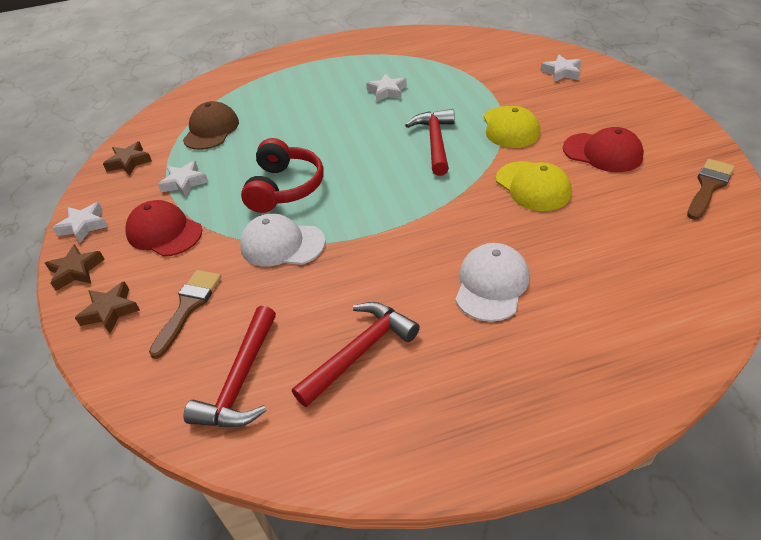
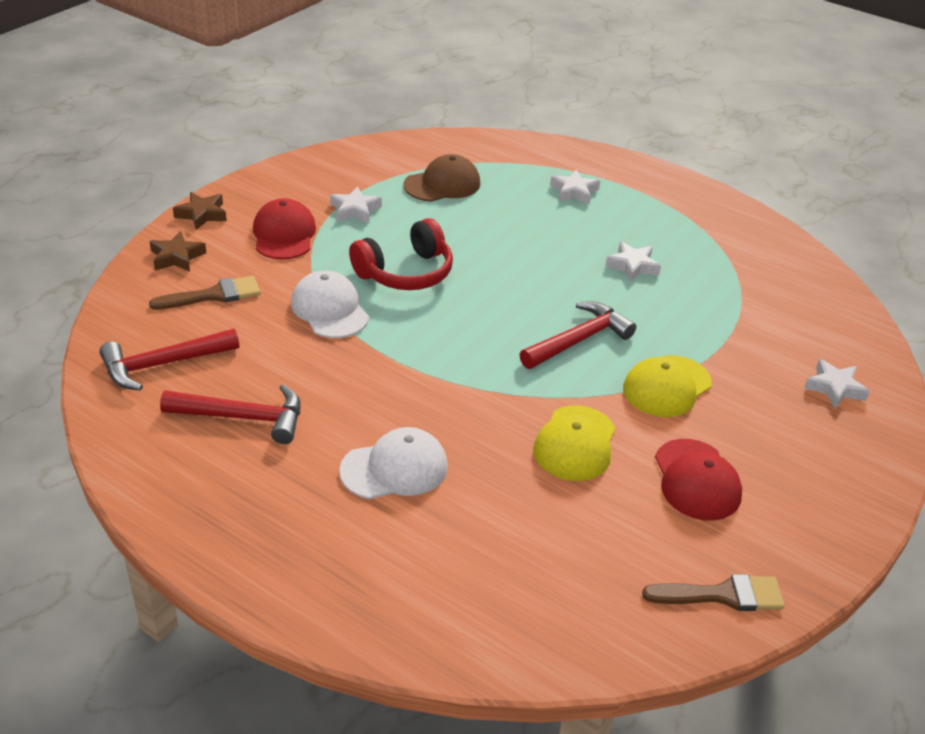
camera: 45 degrees right, 5 degrees down
(84, 226) = (252, 188): white star -> white star (574, 192)
(129, 162) = (351, 164): brown star -> none

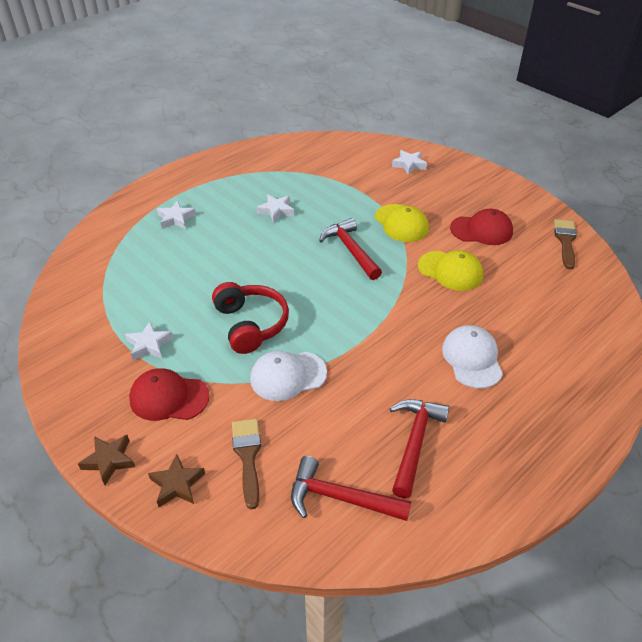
camera: 75 degrees left, 5 degrees up
(163, 364) = (341, 498): red hammer -> red hammer turned 120 degrees clockwise
(442, 184) = (133, 286): brown cap -> none

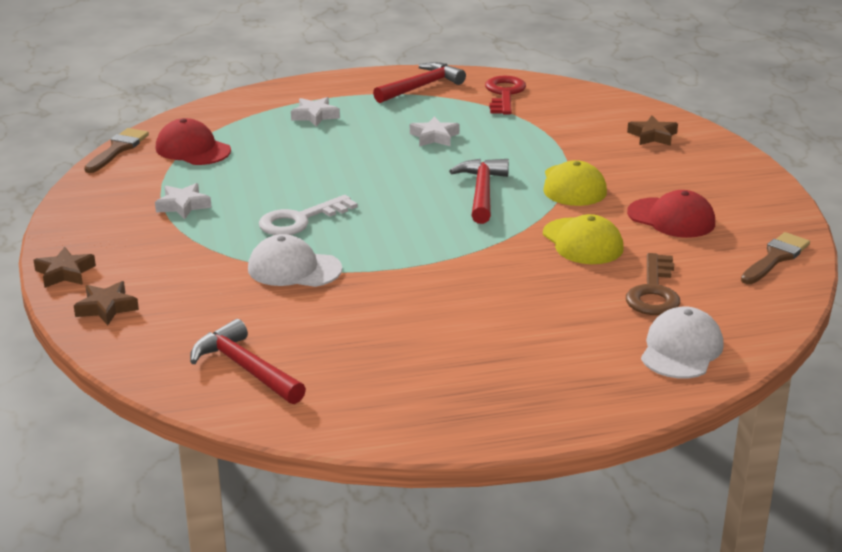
camera: 30 degrees right, 15 degrees down
(169, 397) = (161, 248): red cap -> red cap (193, 149)
(248, 456) = (190, 311): brown brush -> brown brush (118, 149)
(251, 324) = (300, 220): red headphones -> white key
(288, 158) = (504, 94): none -> red key
(409, 165) = (652, 136): white star -> brown star
(414, 442) = (367, 357): red hammer -> red hammer (421, 87)
(472, 358) = (514, 318): white cap -> white cap (681, 349)
(529, 297) = (653, 291): none -> brown key

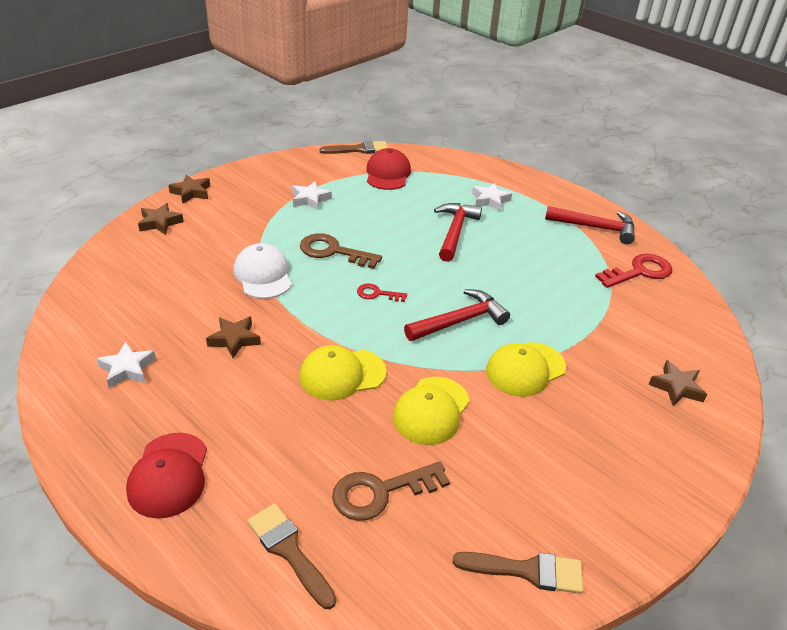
camera: 55 degrees right, 10 degrees up
(245, 368) = (117, 305): red hammer -> red hammer (455, 232)
(300, 220) = (333, 251): white key -> brown key
(385, 311) = (234, 339): none -> brown star
(398, 218) = (377, 294): none -> red key
(434, 137) = (522, 264): white star -> white star (127, 369)
(496, 269) = (342, 374): none -> yellow cap
(671, 218) = (530, 457): red cap -> red cap (169, 475)
(681, 349) = (289, 551): white cap -> brown brush

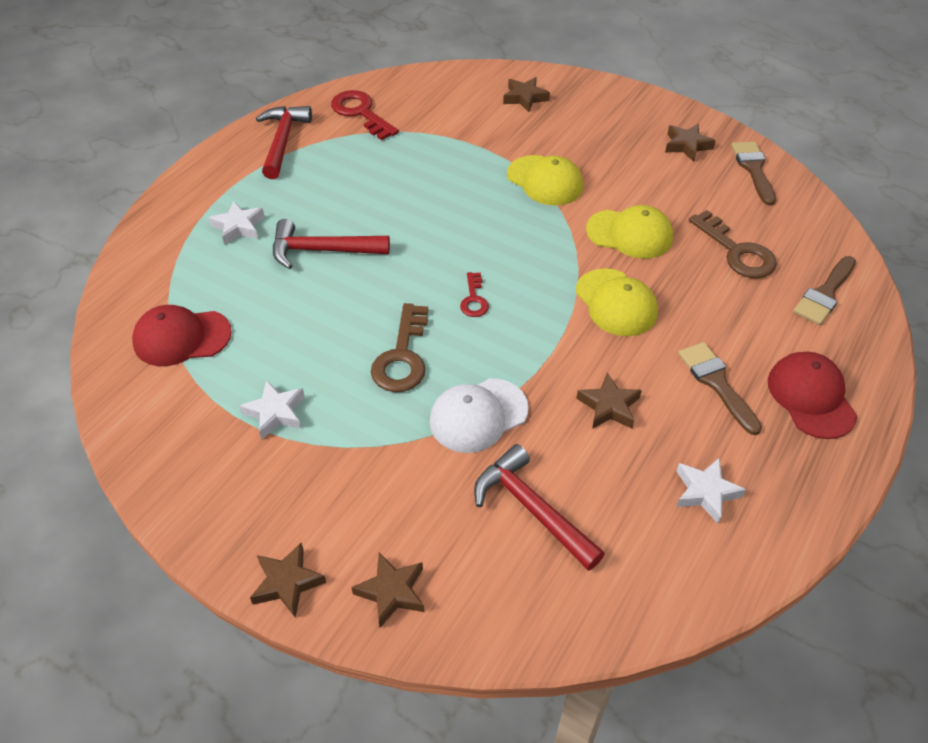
camera: 100 degrees left, 10 degrees up
(169, 475) = (811, 397): red cap -> red cap turned 90 degrees counterclockwise
(359, 149) = (103, 387): brown brush -> brown brush (716, 383)
(459, 321) = (494, 229): red hammer -> red hammer (532, 509)
(581, 513) = (687, 146): none -> brown star

